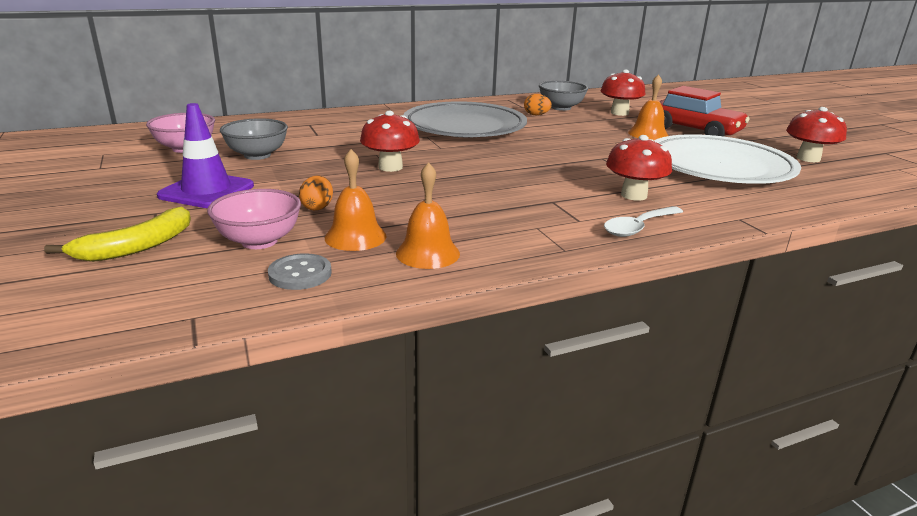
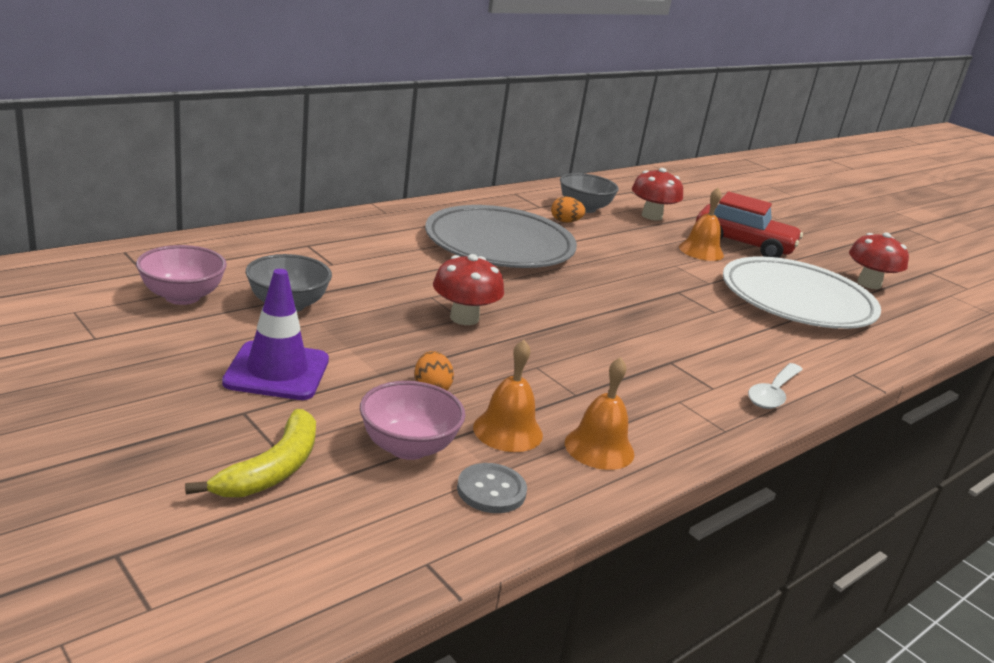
camera: 20 degrees left, 0 degrees up
(633, 195) = (742, 347): red mushroom -> none

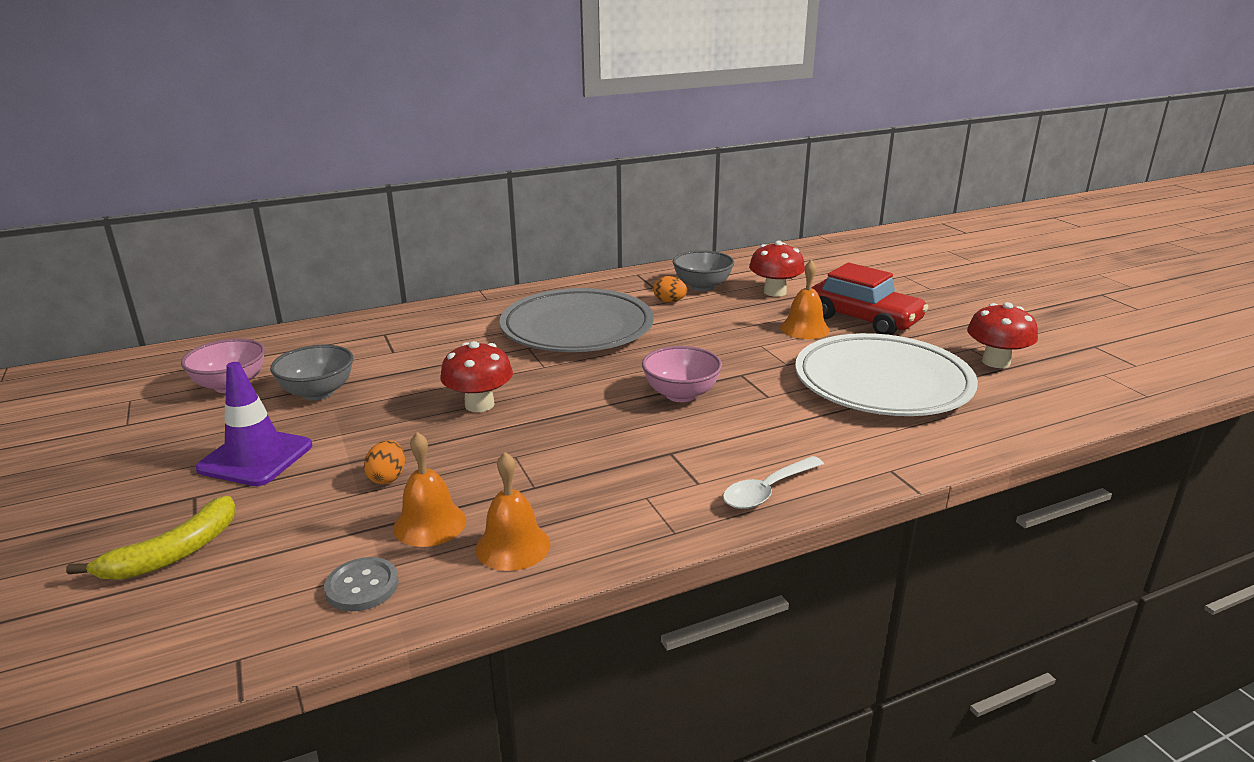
camera: 20 degrees right, 0 degrees up
(408, 447) = (316, 537): pink bowl -> pink bowl (681, 394)

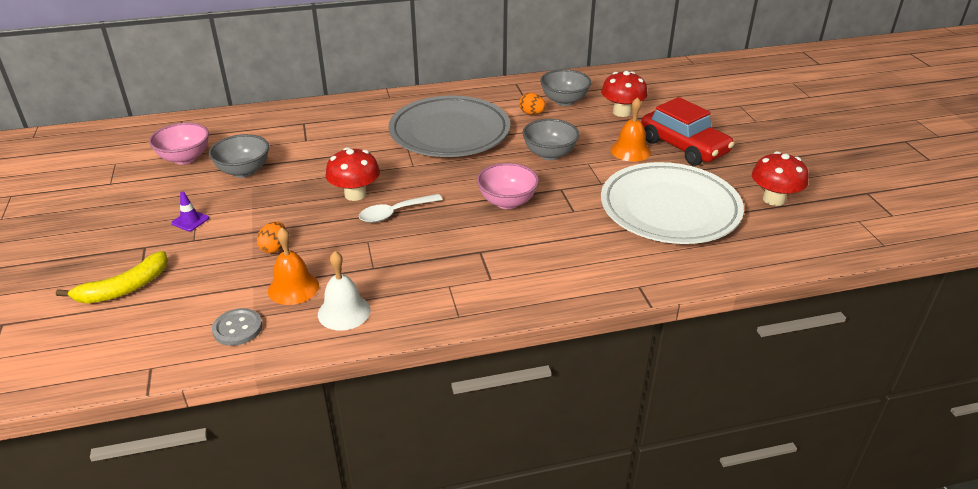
camera: 10 degrees right, 10 degrees up
(255, 457) = (190, 221): purple traffic cone -> purple traffic cone, size x0.46
(513, 546) = (344, 312): orange bell -> white bell
(710, 340) = (549, 154): none -> grey bowl
(767, 491) = (538, 292): white spoon -> white spoon (395, 213)

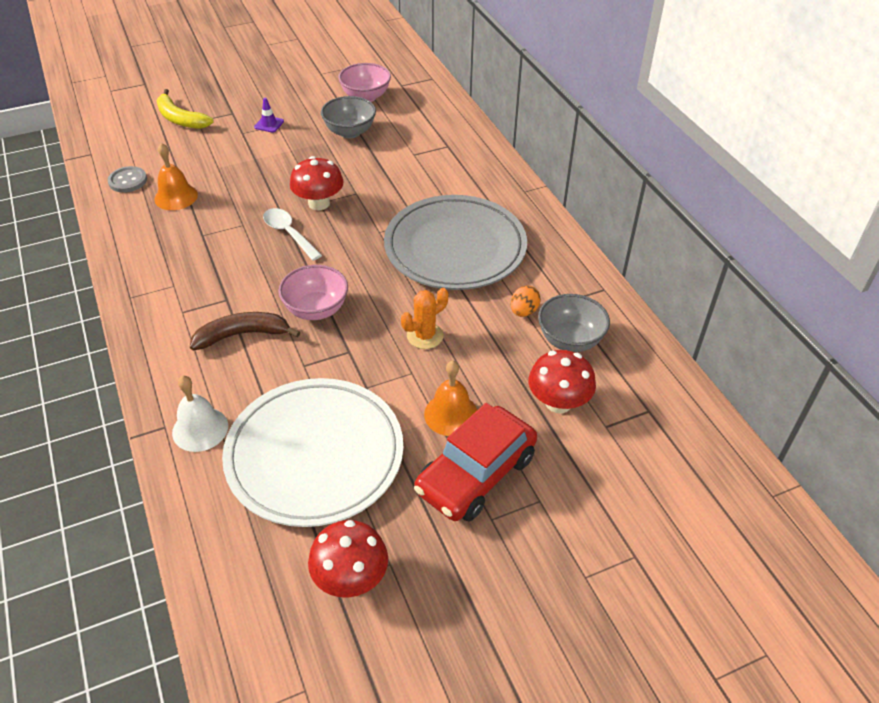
camera: 80 degrees right, 10 degrees up
(274, 248) = (231, 175): orange egg -> none
(344, 312) = (142, 229): white bell -> white bell (200, 429)
(531, 242) = (243, 335): none -> brown banana
(549, 154) = (425, 336): grey bowl -> orange cactus

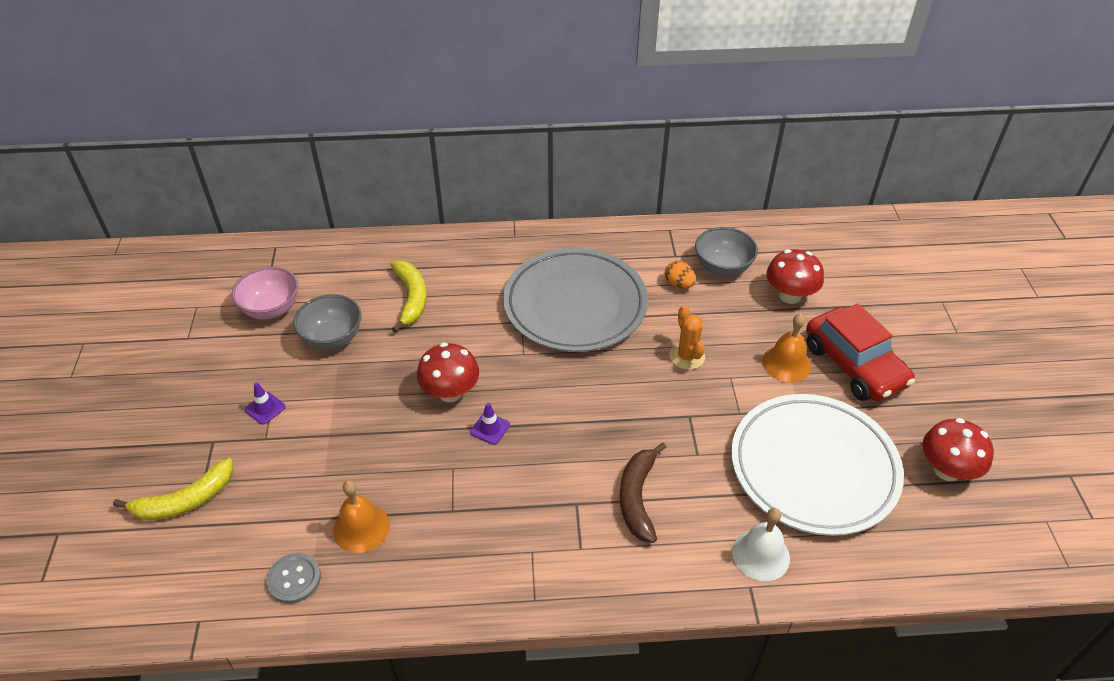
camera: 70 degrees left, 0 degrees up
(289, 233) = (490, 428): white spoon -> purple traffic cone
(316, 309) = (622, 429): pink bowl -> none
(413, 156) = (411, 298): none -> yellow banana

